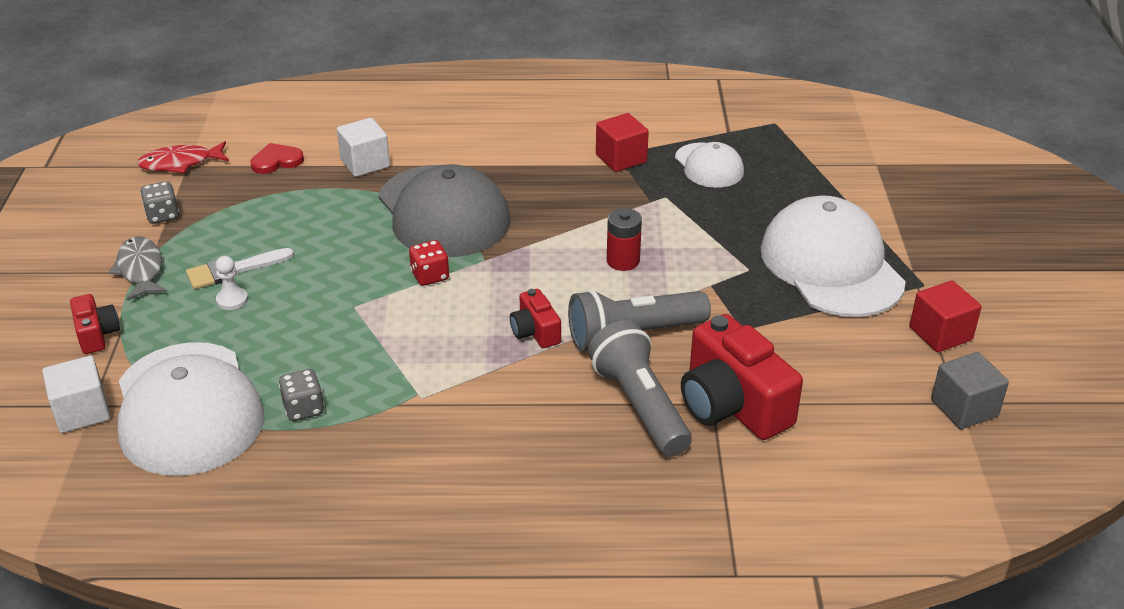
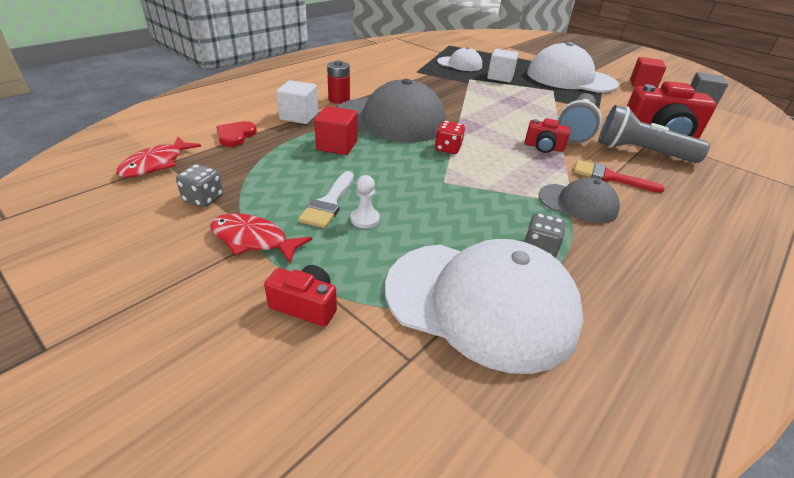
camera: 50 degrees left, 0 degrees up
(82, 412) = (413, 371): white cube -> white cube (500, 77)
(140, 269) = (253, 240): grey fish -> red fish
(426, 401) = (578, 203): none -> grey cap
(524, 402) = (609, 177): none -> red brush
(621, 158) = (421, 72): red cube -> red cube (337, 145)
(623, 261) = (508, 106): red battery -> red battery (339, 99)

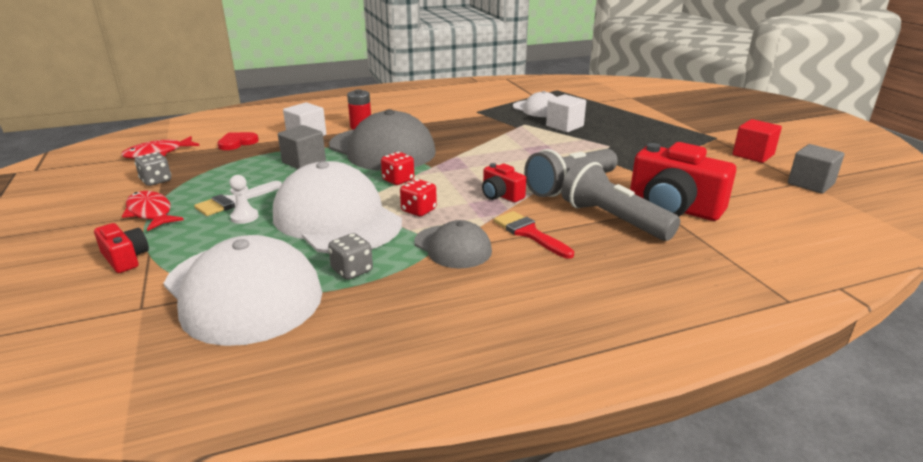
camera: 30 degrees right, 10 degrees down
(337, 145) = (304, 162): red cube -> grey cube
(505, 175) = (418, 210): none -> red dice
(570, 79) = (655, 137): white cap -> white cap (336, 219)

